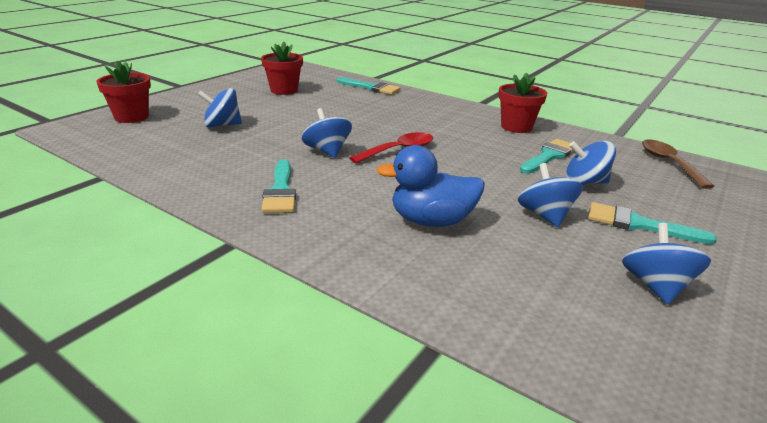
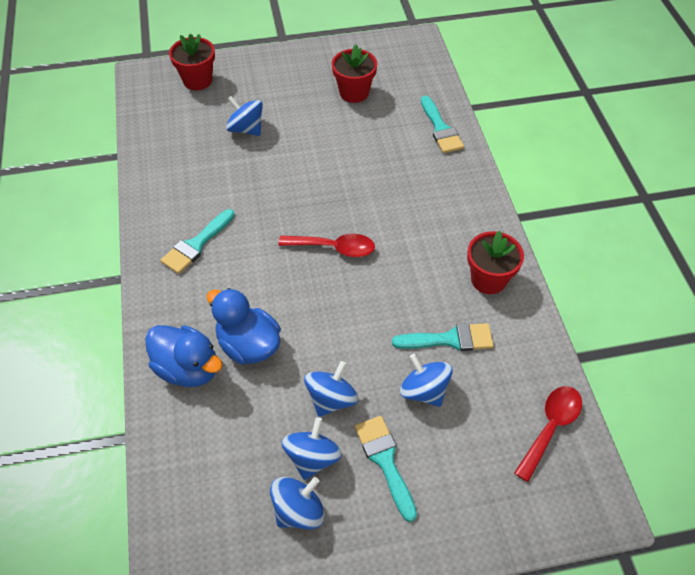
camera: 45 degrees right, 25 degrees up
(327, 151) = (279, 215): blue spinning top -> blue spinning top (312, 457)
(407, 260) = (188, 368): none -> blue duck
(669, 163) = (550, 428): brown spoon -> red spoon

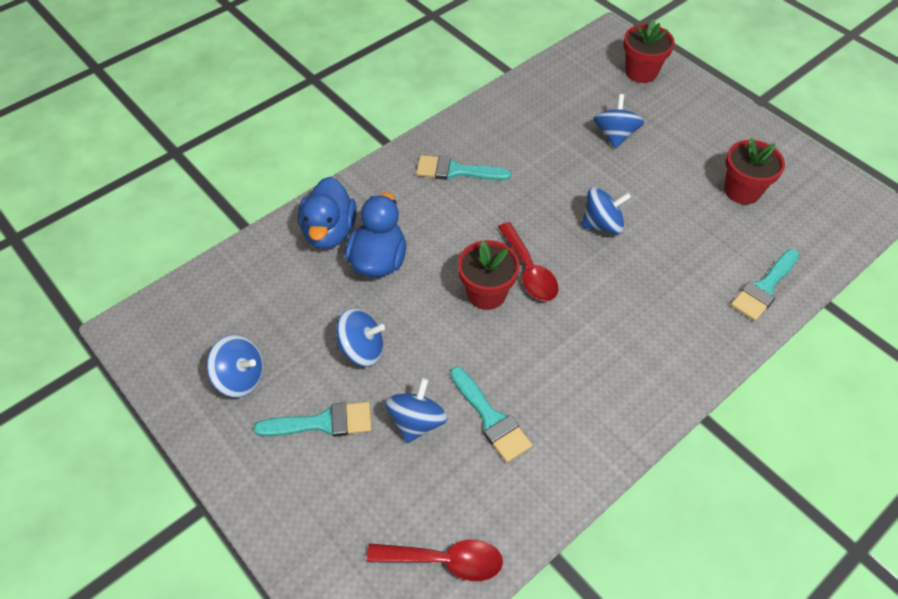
camera: 60 degrees right, 0 degrees up
(312, 457) = (295, 363): blue spinning top -> blue spinning top (602, 224)
(385, 461) = (323, 423): turquoise brush -> turquoise brush turned 45 degrees clockwise
(488, 279) = (592, 423): red flower pot -> red flower pot (486, 293)

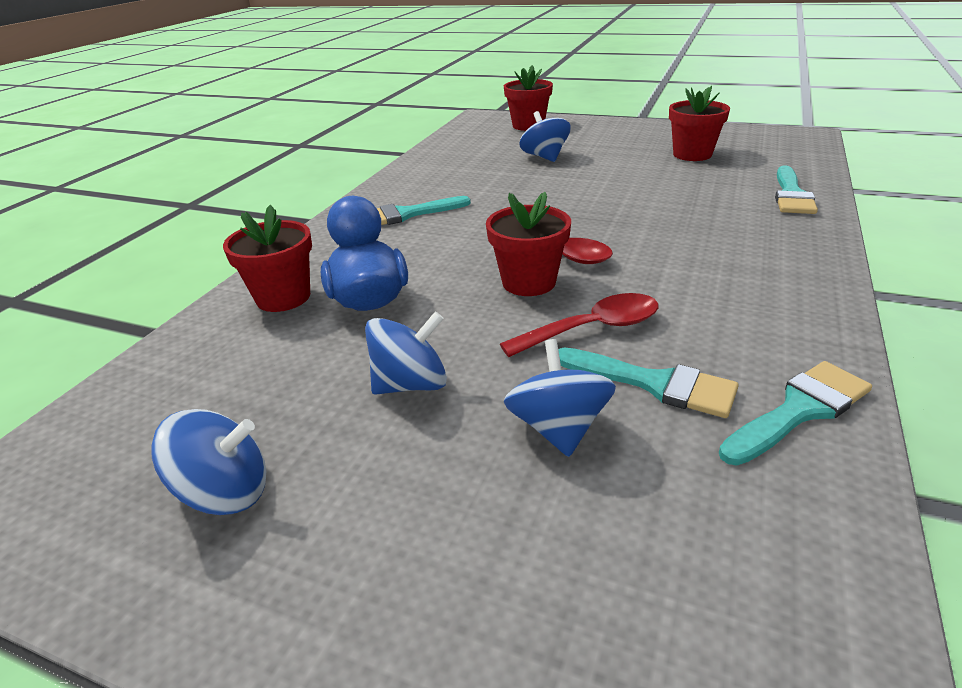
camera: 25 degrees left, 20 degrees down
(323, 423) = (412, 491): turquoise brush -> turquoise brush (799, 410)
(329, 232) = (283, 297): blue duck -> red flower pot
(444, 560) = (784, 591): red spoon -> red spoon (592, 329)
(602, 224) = (596, 203): blue spinning top -> none

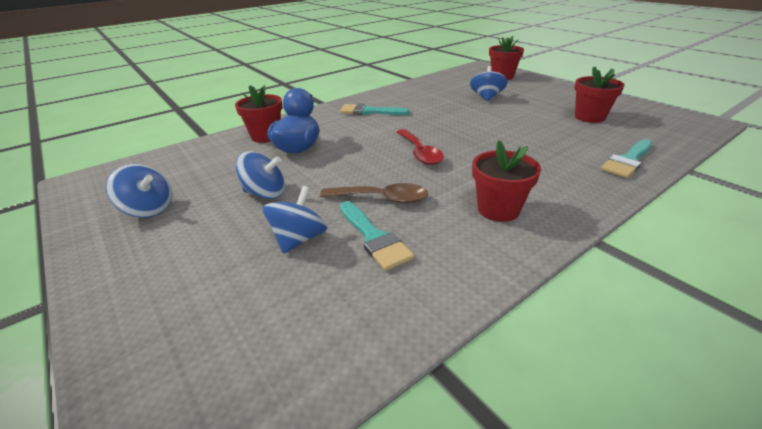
camera: 30 degrees right, 0 degrees up
(528, 282) = (382, 164): red flower pot -> red flower pot (498, 209)
(592, 329) = (381, 198): red spoon -> brown spoon
(799, 410) = (434, 286): turquoise brush -> none

